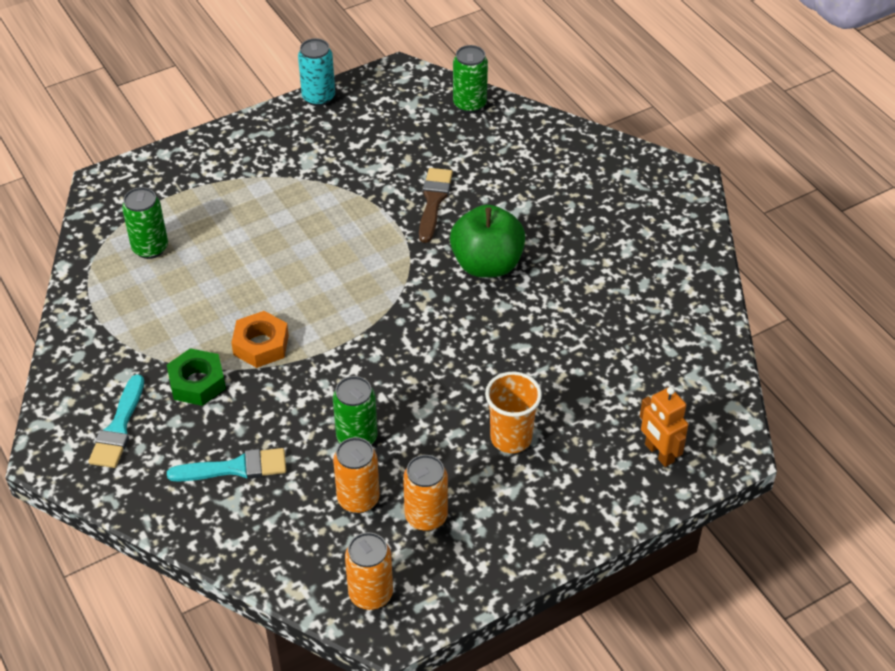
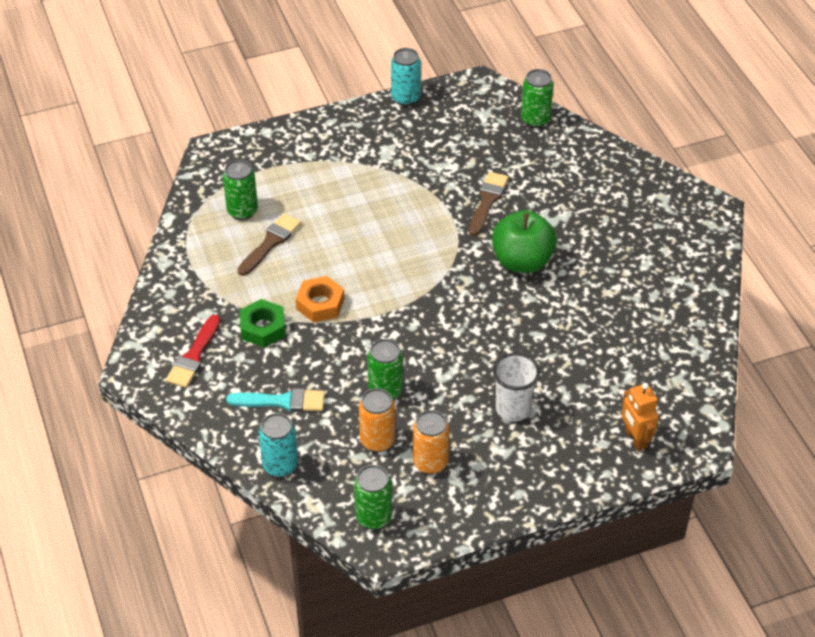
camera: 10 degrees right, 0 degrees up
(118, 428) = (194, 356): turquoise brush -> red brush
(189, 281) = (270, 243): none -> brown brush
(246, 547) = (280, 465): none -> turquoise can
(371, 594) = (373, 517): orange can -> green can
(511, 438) = (513, 409): orange cup -> white cup

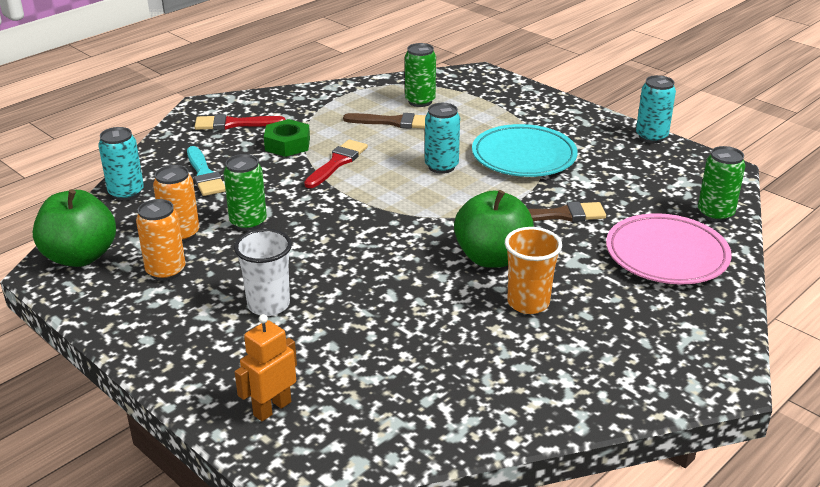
camera: 65 degrees right, 15 degrees down
(320, 304) = (337, 163): orange nut -> red brush
(371, 240) = (441, 166): none -> turquoise can
(373, 517) = (80, 256): green can -> green apple
(387, 184) = (524, 156): none -> turquoise plate
(570, 169) = (666, 255): none -> pink plate
(587, 264) = (528, 303): none -> orange cup

